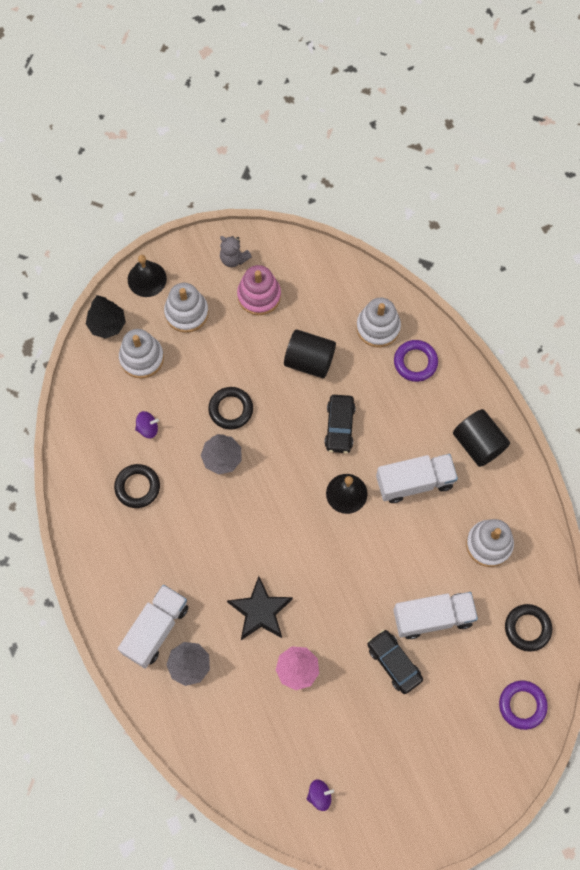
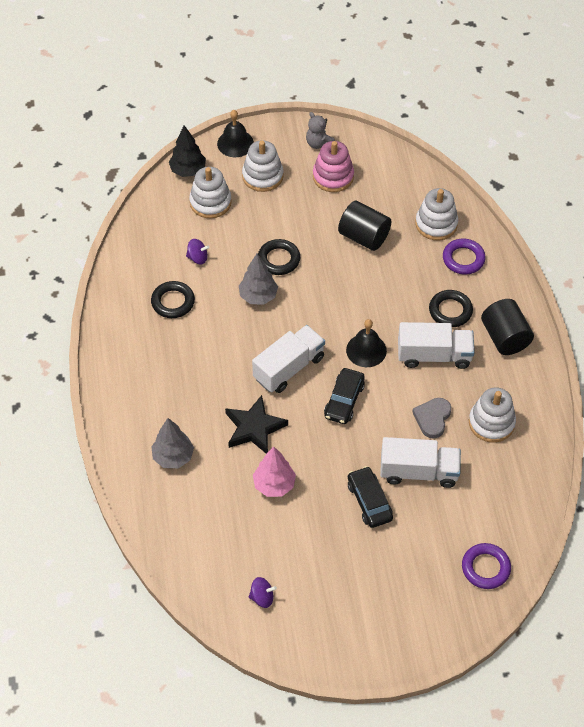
camera: 15 degrees right, 15 degrees down
(155, 629) = (151, 420): white truck -> white truck (289, 368)
(339, 426) = (376, 295): black car -> black car (344, 400)
(431, 554) = (432, 418): none -> grey heart
(527, 628) = (509, 503): black ring -> black ring (450, 311)

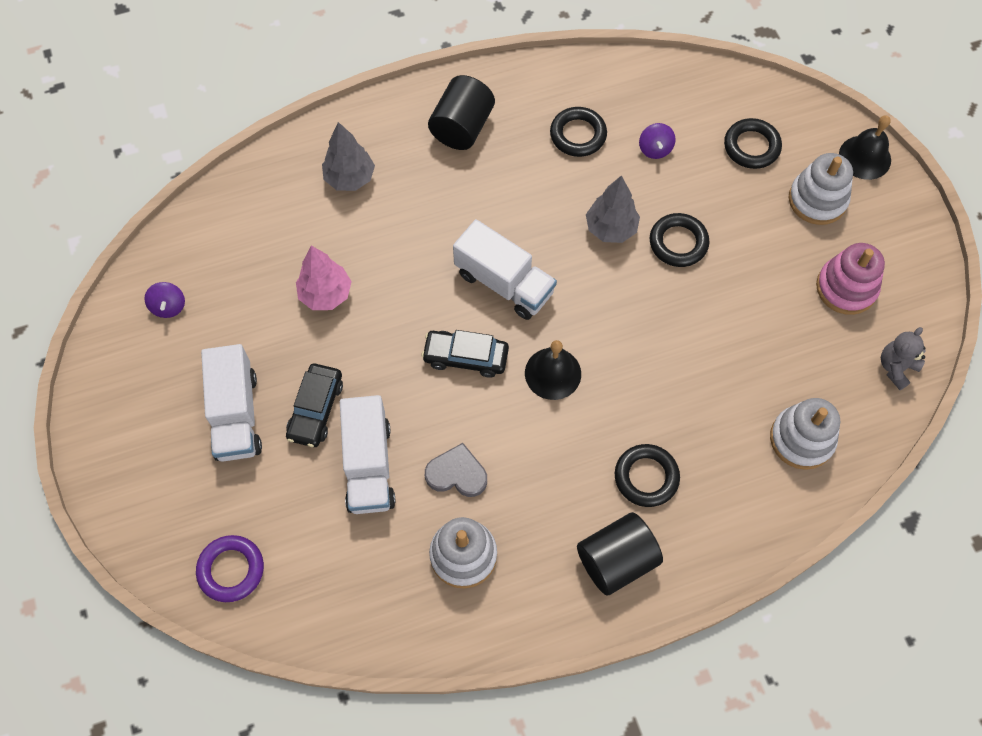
camera: 80 degrees right, 10 degrees up
(188, 170) = (797, 111): black tree -> none
(210, 202) = (751, 147): white stacking toy -> black ring
(254, 428) = (405, 258): black star -> none
(319, 144) = (901, 260): grey teddy bear -> grey teddy bear (896, 367)
(364, 237) = (748, 343): black cylinder -> black cylinder (462, 127)
(369, 501) = (316, 409): black car -> black car turned 135 degrees clockwise
(434, 355) = (563, 463): white truck -> white truck (236, 415)
(463, 259) = (746, 485): purple ring -> none

